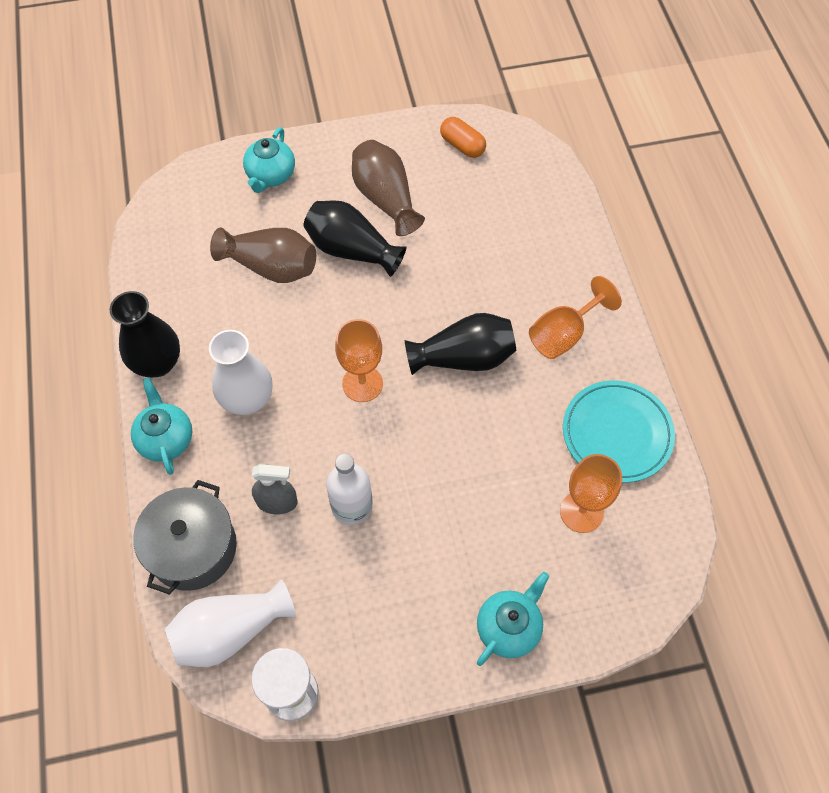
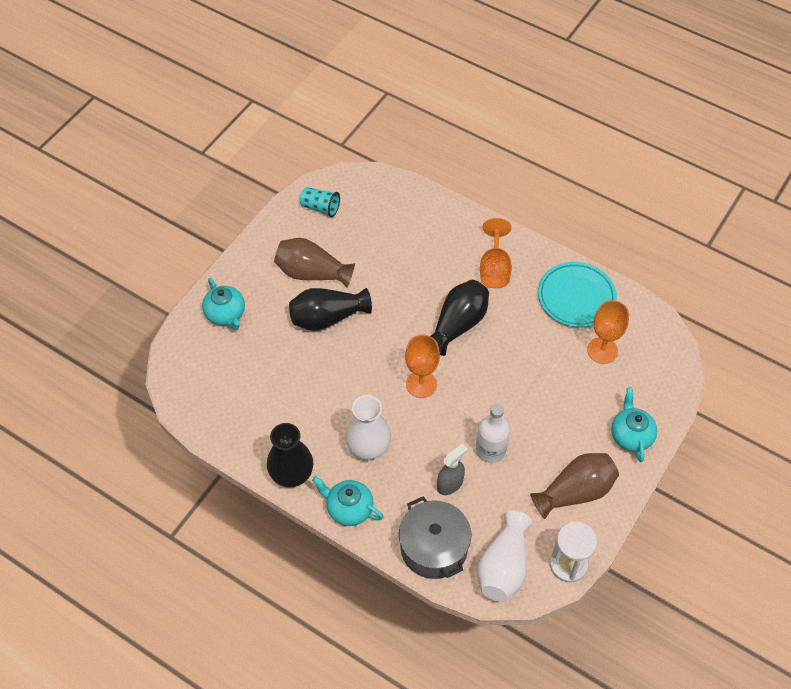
camera: 45 degrees left, 5 degrees down
(271, 267) = (292, 366): brown vase -> brown vase (575, 492)
(462, 145) = (320, 207): orange capsule -> turquoise cup

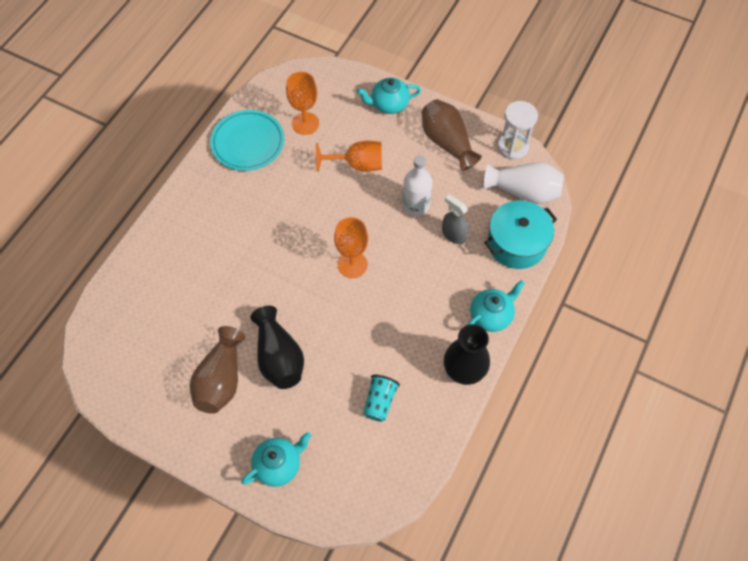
camera: 95 degrees left, 5 degrees up
(320, 207) = (129, 381): turquoise cup -> turquoise cup (379, 401)
(349, 508) = (491, 315): turquoise teapot -> turquoise teapot turned 150 degrees counterclockwise
(368, 447) = (426, 304): white vase -> none
(434, 547) = (516, 244): grey pot -> turquoise pot
(458, 324) = (282, 237): black vase -> none
(494, 269) = (215, 209): orange goblet -> orange goblet (358, 165)

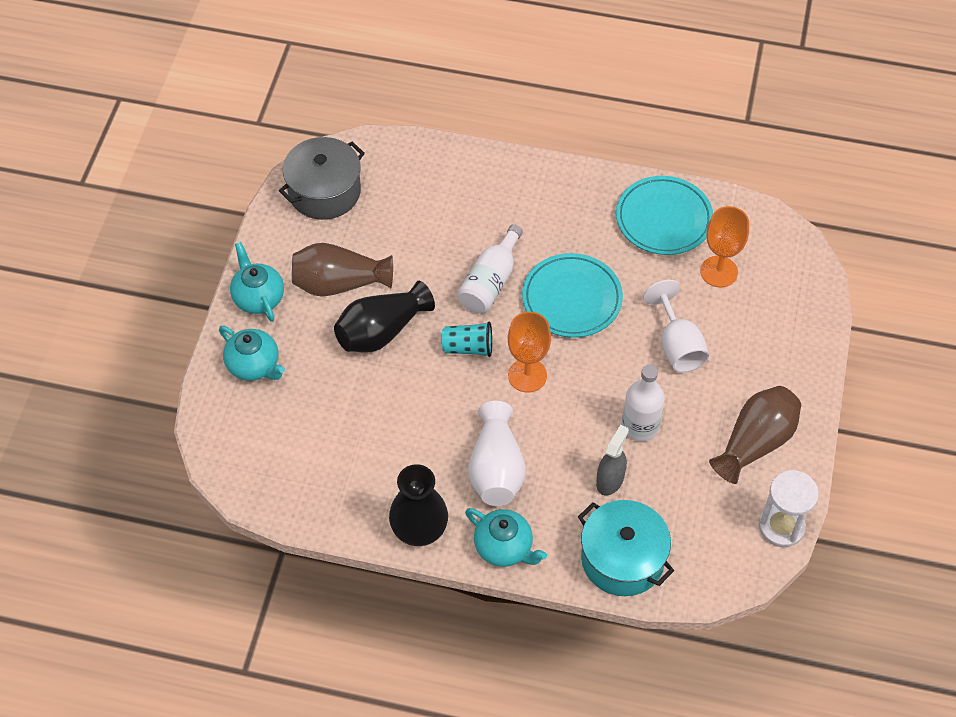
camera: 75 degrees right, 5 degrees down
(122, 371) = (324, 191): none -> grey pot
(260, 268) = (490, 282): none -> white bottle
(295, 218) = (572, 299): none -> turquoise plate
(358, 165) = (677, 346): orange goblet -> white goblet
(379, 401) = (354, 447): turquoise cup -> turquoise cup (468, 347)
(389, 104) = (790, 359): turquoise teapot -> turquoise teapot (258, 297)
(523, 191) = (710, 554): white vase -> white vase (496, 469)

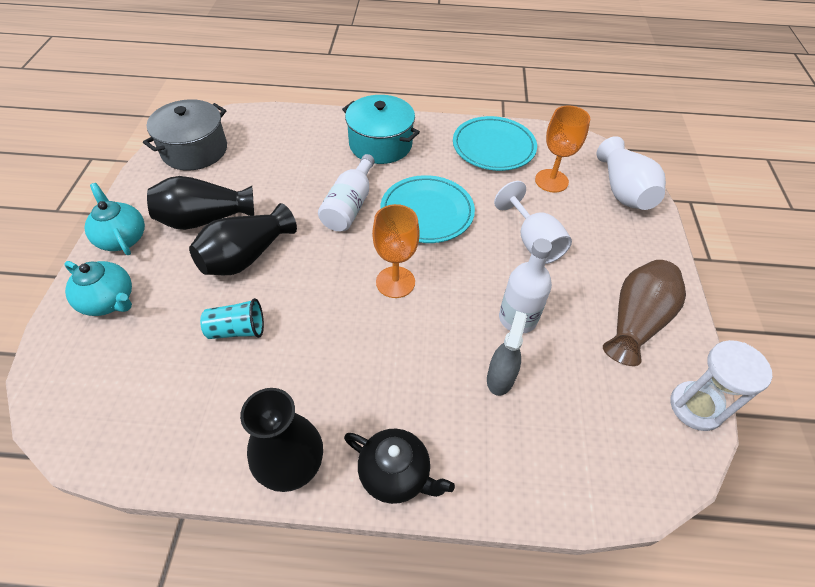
camera: 10 degrees left, 5 degrees down
(339, 283) = (205, 219): brown vase -> black vase
(468, 347) = (333, 262): turquoise cup -> turquoise cup (237, 330)
(496, 469) = (375, 380): white vase -> white vase (623, 191)
(504, 547) = (396, 474): turquoise teapot -> black teapot
(622, 559) = (536, 470): turquoise pot -> turquoise pot (380, 144)

